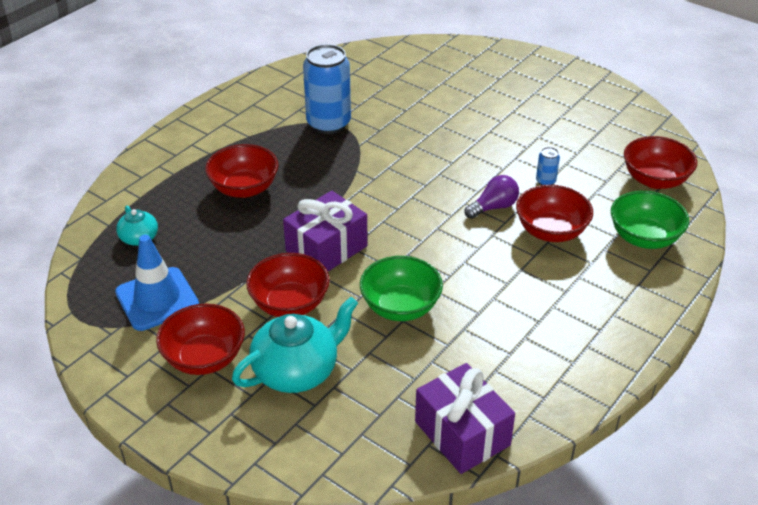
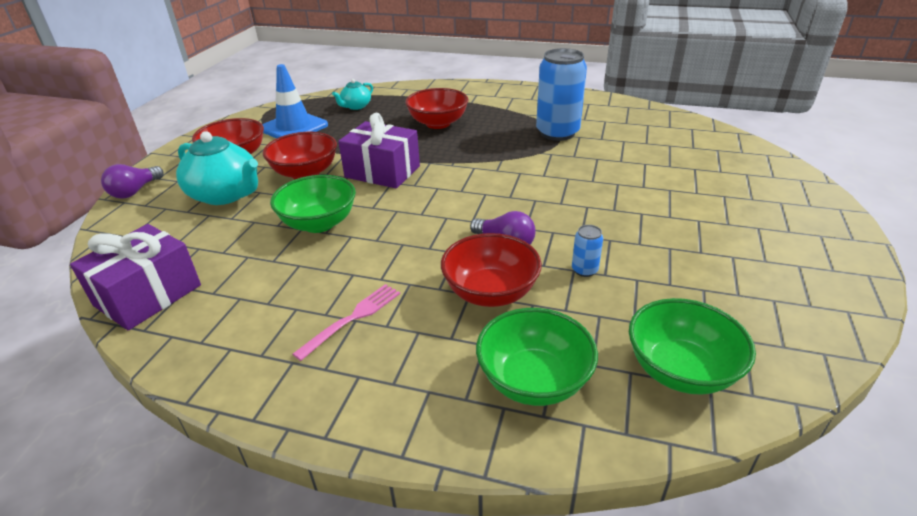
camera: 70 degrees right, 5 degrees down
(233, 453) = (135, 191): none -> purple light bulb
(550, 307) = (353, 318): none -> pink fork
(655, 180) = (680, 370): red bowl -> green bowl

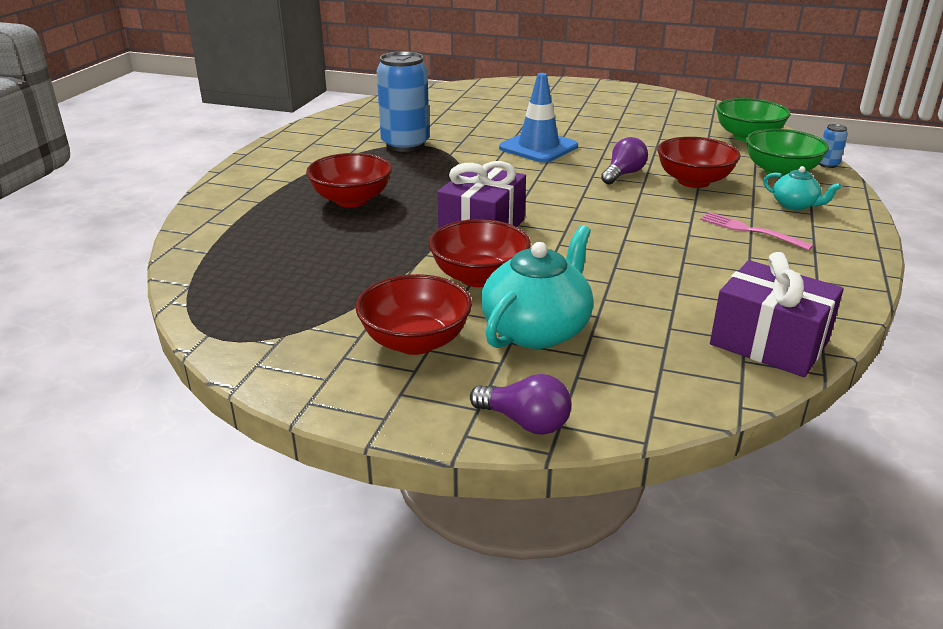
camera: 90 degrees left, 5 degrees down
(294, 127) = (315, 302): blue traffic cone -> blue traffic cone (538, 147)
(319, 223) = (602, 257): green bowl -> none
(356, 106) = (255, 257): turquoise teapot -> turquoise teapot (795, 205)
(584, 270) = (653, 151): blue can -> blue can (827, 164)

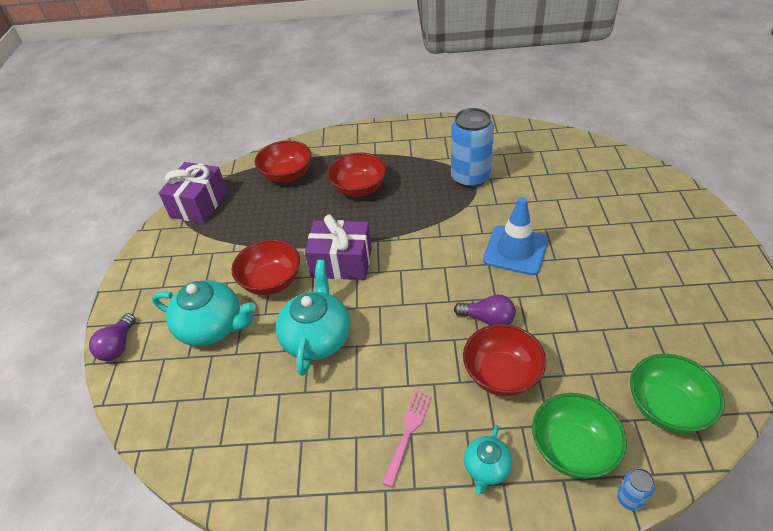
camera: 75 degrees right, 15 degrees up
(415, 341) = (190, 277): red bowl -> red bowl (287, 175)
(599, 259) = (317, 337): none -> turquoise teapot
(769, 343) = (218, 462): purple gift -> purple gift (199, 204)

